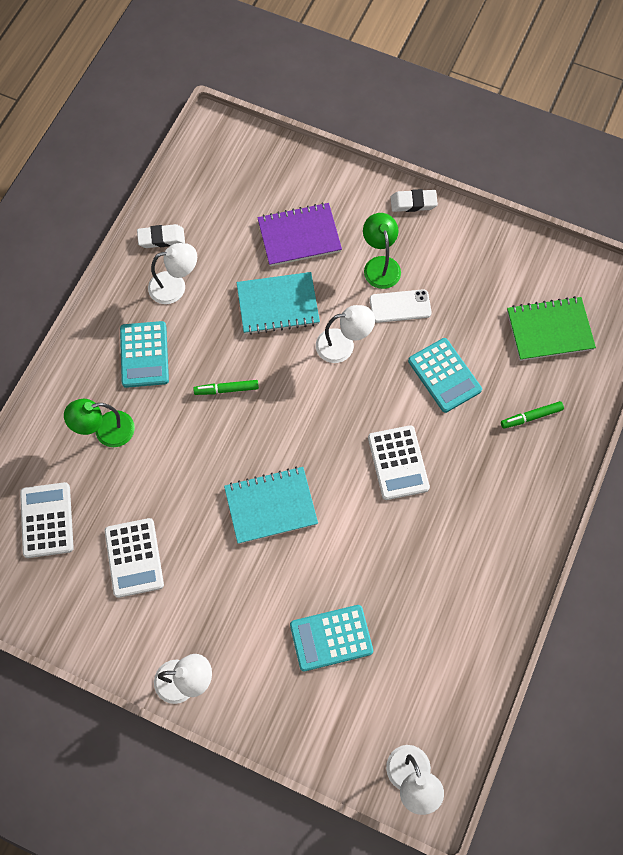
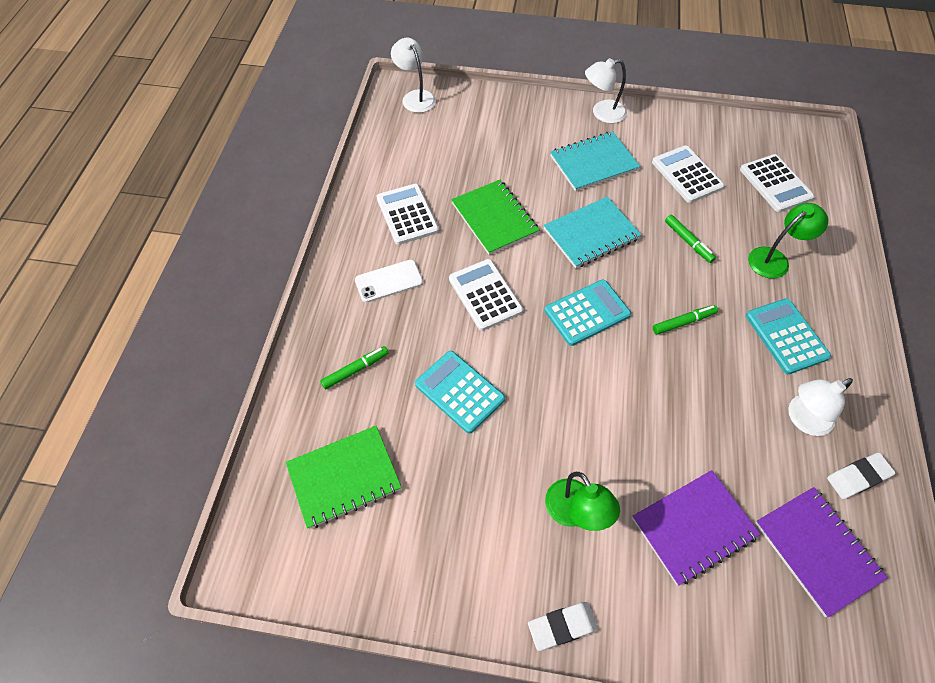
camera: 165 degrees right, 10 degrees down
(178, 472) = (688, 242): none -> green marker
(221, 203) = (816, 550): none -> purple notebook
(278, 305) = (676, 427): turquoise notebook -> turquoise notebook (593, 163)
(331, 638) = (501, 158): turquoise calculator -> turquoise calculator (587, 313)
(343, 345) = (582, 398): white lamp -> none
(364, 552) = (494, 218): none -> green notebook
(400, 306) = (533, 462): white phone -> white phone (389, 281)
(455, 582) = (407, 214): none -> white calculator

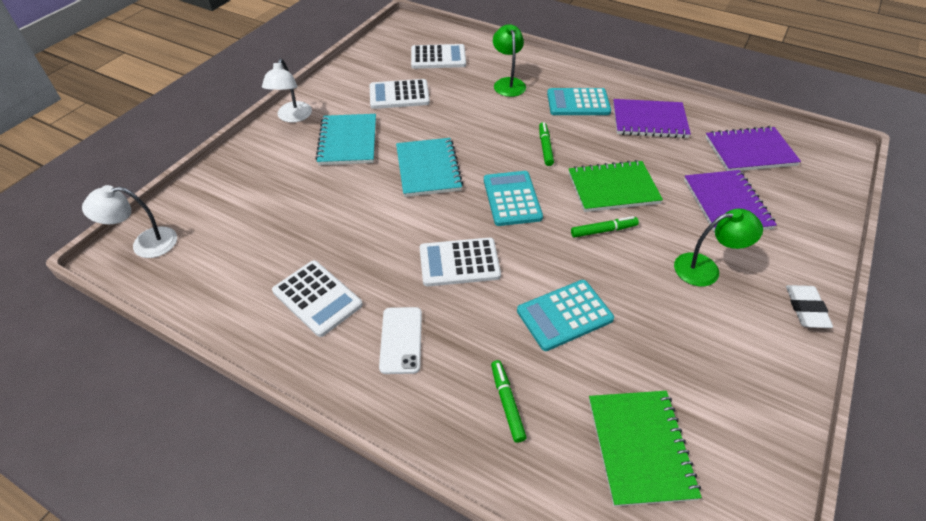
camera: 70 degrees left, 10 degrees down
(407, 214) = (317, 298): white calculator -> white calculator turned 135 degrees counterclockwise
(494, 218) = (369, 228): green notebook -> green notebook (613, 188)
(688, 242) = (468, 118): green marker -> green marker (603, 230)
(803, 419) = (649, 121): white lamp -> purple notebook
(858, 477) = (698, 114): white eraser -> none

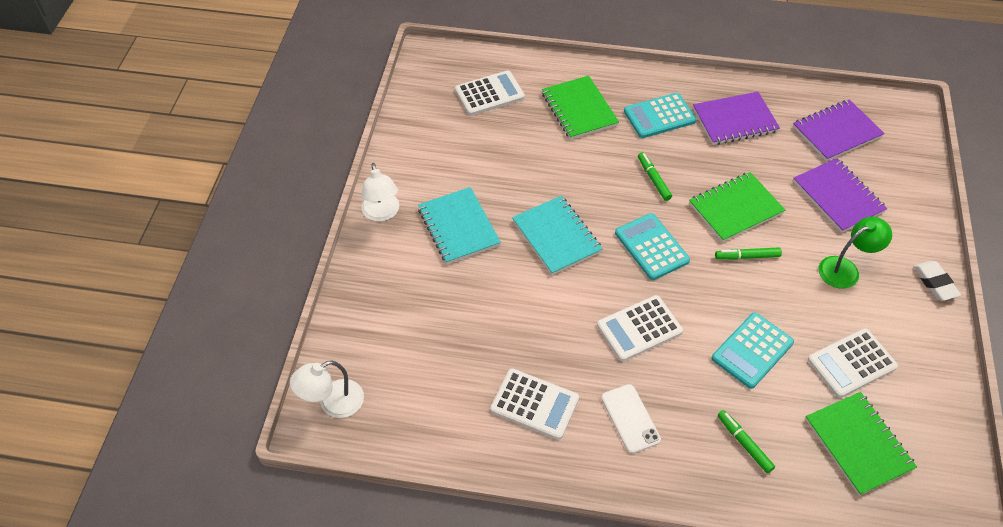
camera: 20 degrees left, 5 degrees up
(399, 95) = (476, 154): white calculator -> white calculator (851, 363)
(508, 83) = (579, 109): green lamp -> green notebook
(603, 230) = (747, 256): green marker -> green marker turned 150 degrees counterclockwise

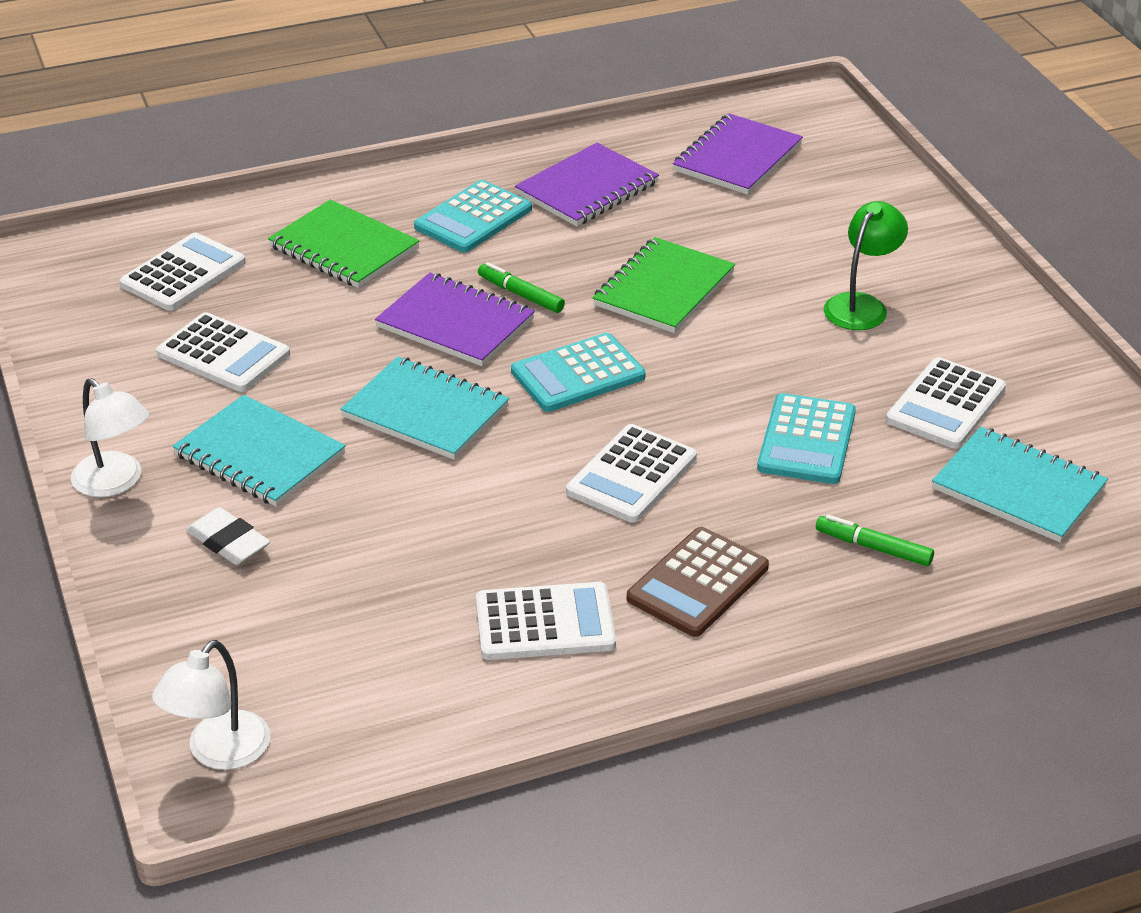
camera: 30 degrees left, 15 degrees down
(478, 154) = (223, 354): none -> white calculator
(630, 418) = (697, 583): white phone -> brown calculator
(651, 247) = (578, 374): turquoise calculator -> turquoise calculator turned 60 degrees counterclockwise
(747, 256) = (720, 338): green marker -> none
(838, 197) = (792, 229): purple notebook -> purple notebook (455, 323)
(858, 444) = (1018, 488): green notebook -> turquoise notebook
(934, 283) = (984, 280): white eraser -> white eraser (228, 542)

